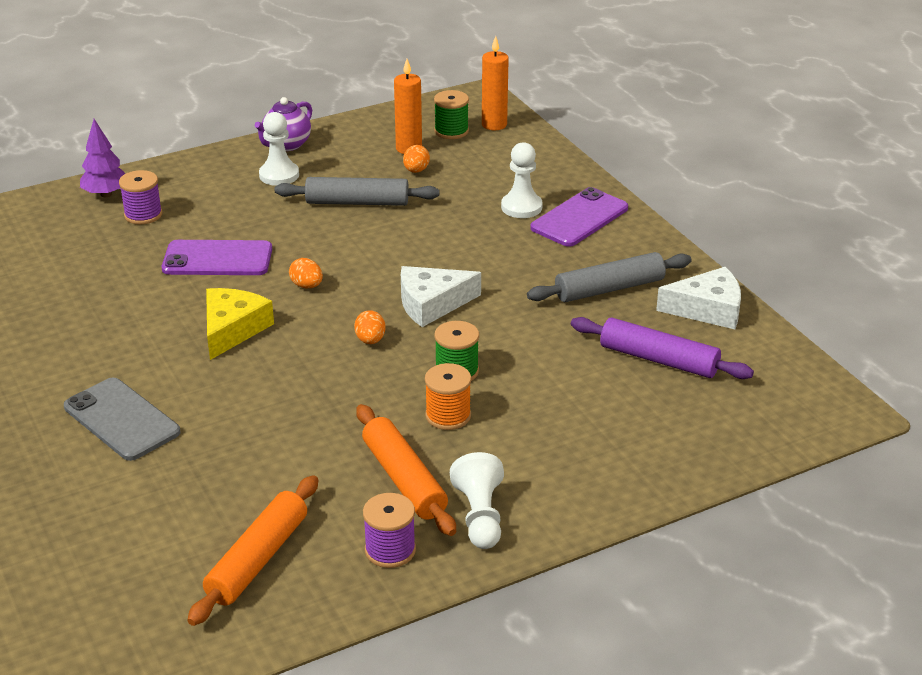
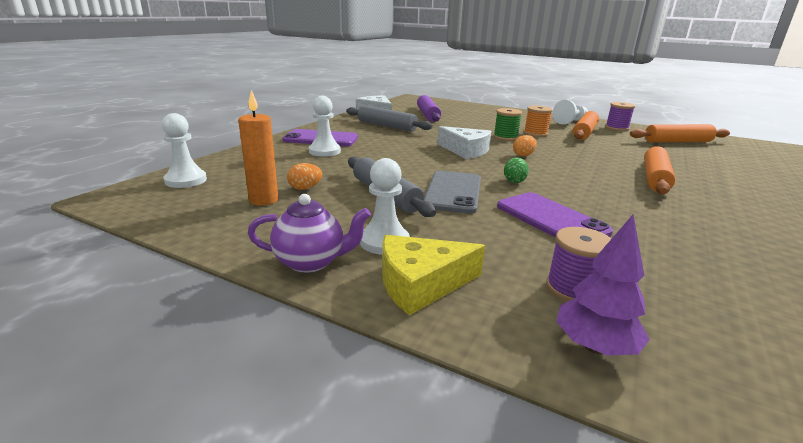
camera: 125 degrees left, 10 degrees down
(121, 419) = (721, 188): grey phone -> grey phone (453, 192)
(198, 392) = (654, 178): none -> orange rolling pin
(232, 329) = (597, 187): yellow cheese -> yellow cheese (421, 283)
(307, 286) = (514, 181): orange egg -> green egg
(451, 131) = (211, 192): green spool -> none
(494, 125) = (186, 180): orange candle -> white pawn

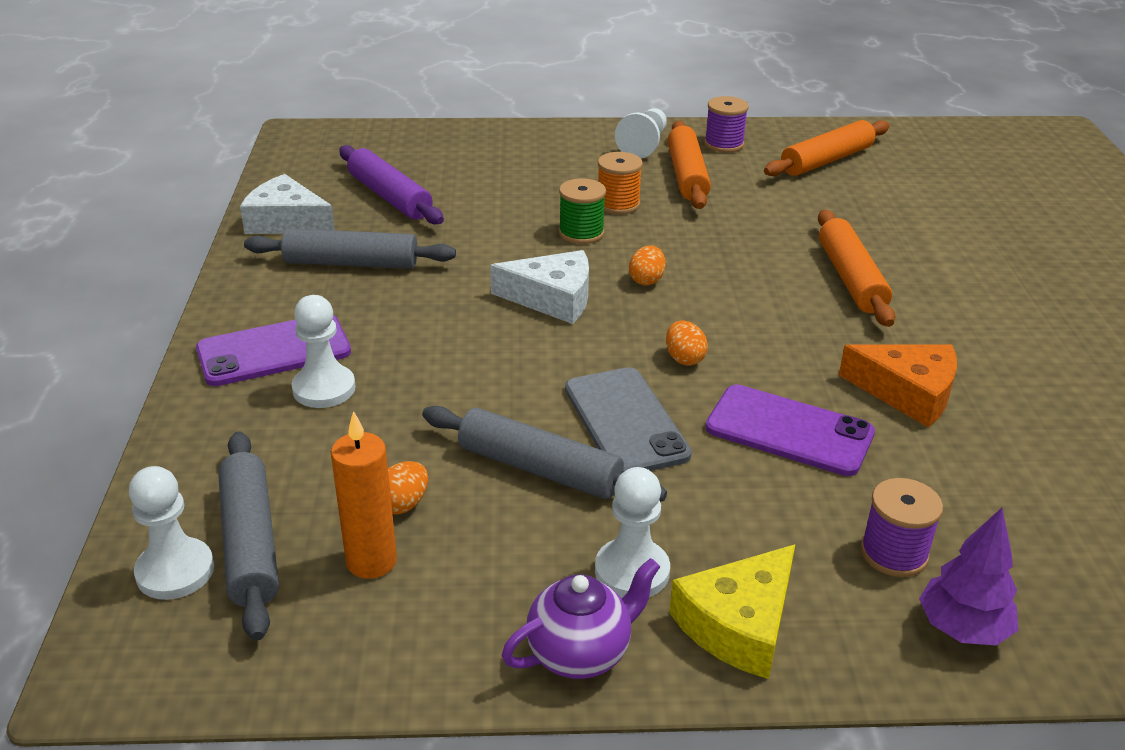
camera: 30 degrees left, 10 degrees up
(226, 181) = (251, 543): none -> grey rolling pin
(514, 181) = (684, 358): green egg -> orange egg
(655, 225) = (908, 393): none -> orange cheese

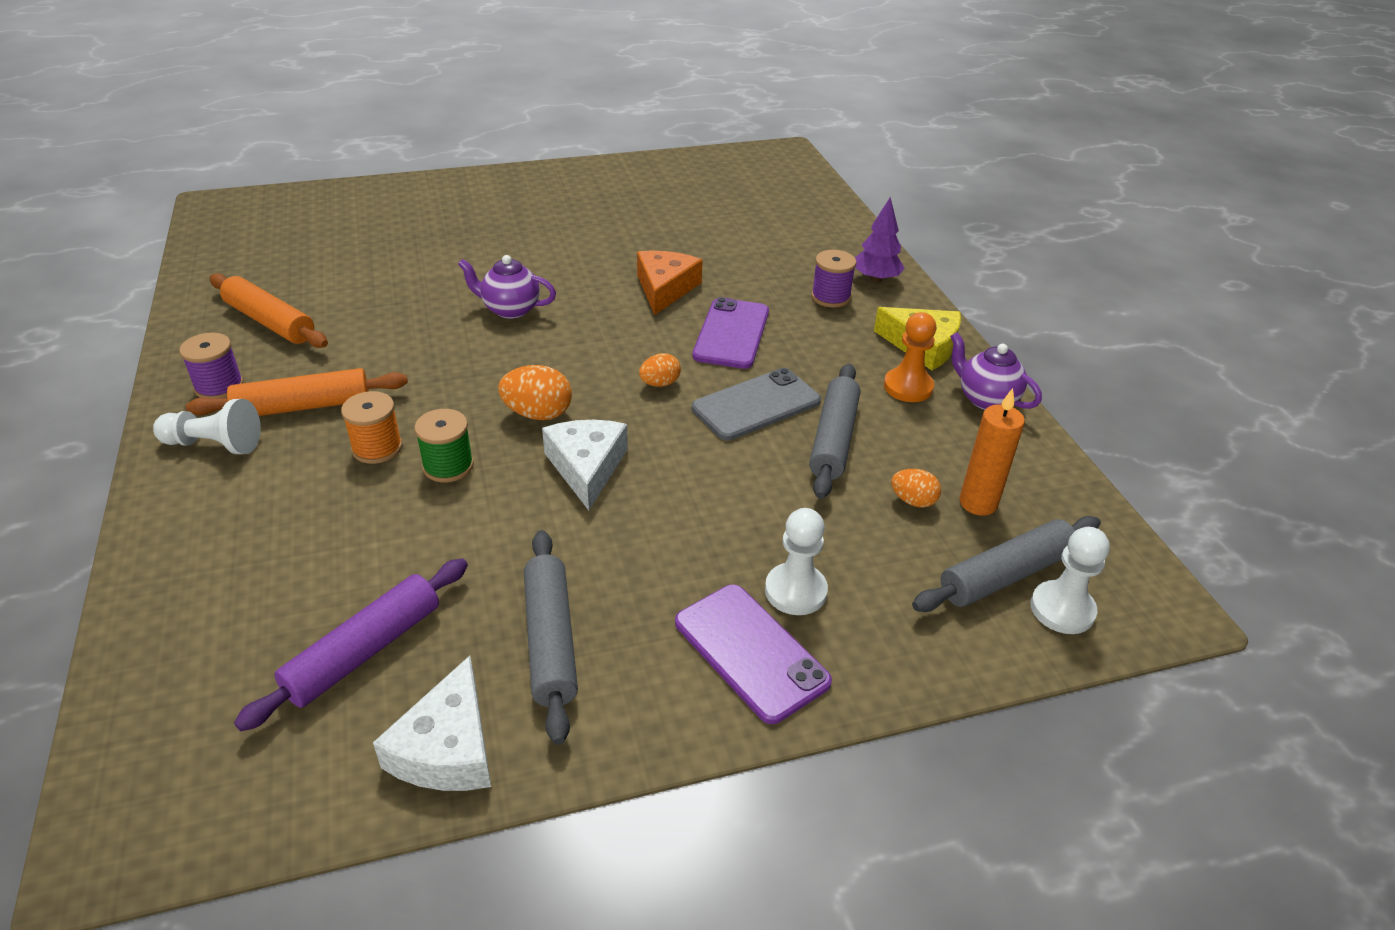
camera: 105 degrees left, 5 degrees up
(632, 571) = (908, 387): white pawn -> orange pawn
(646, 280) = (538, 414): orange egg -> orange egg, size x1.58
(850, 278) = (510, 309): orange rolling pin -> purple teapot

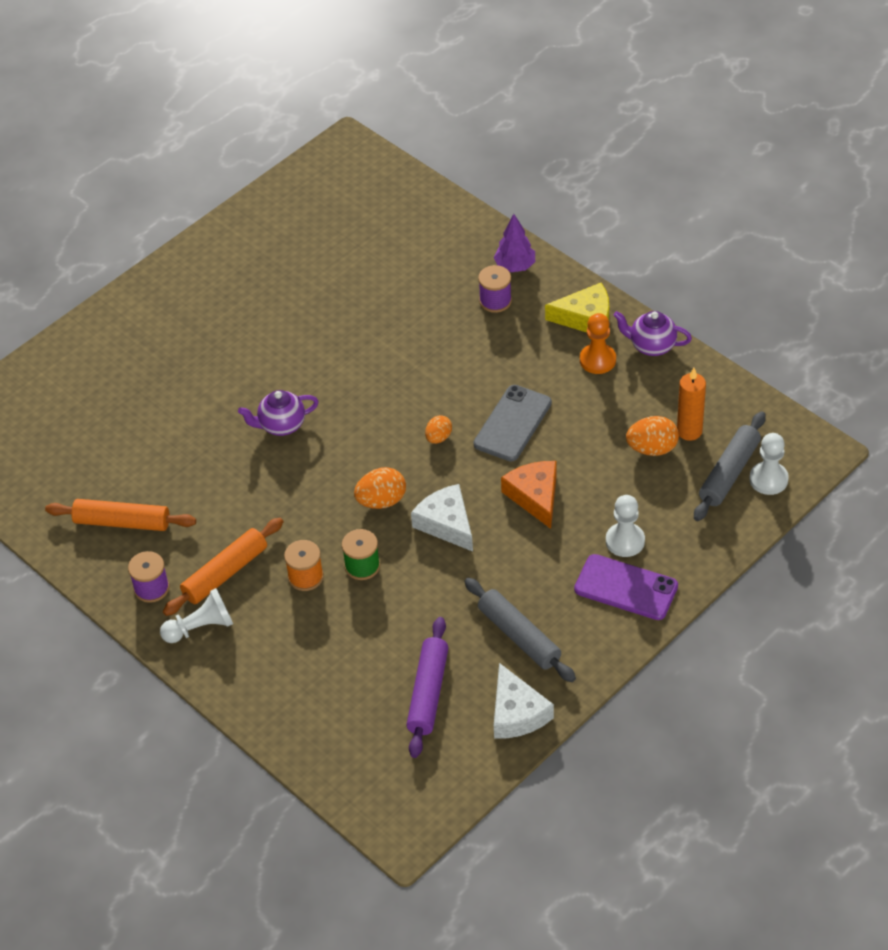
camera: 25 degrees left, 10 degrees up
(665, 289) = (373, 351): orange cheese -> orange cheese (535, 496)
(731, 334) = (452, 370): purple phone -> none
(834, 439) = (578, 426): grey rolling pin -> none
(913, 501) = (652, 449): orange egg -> orange egg, size x1.58

